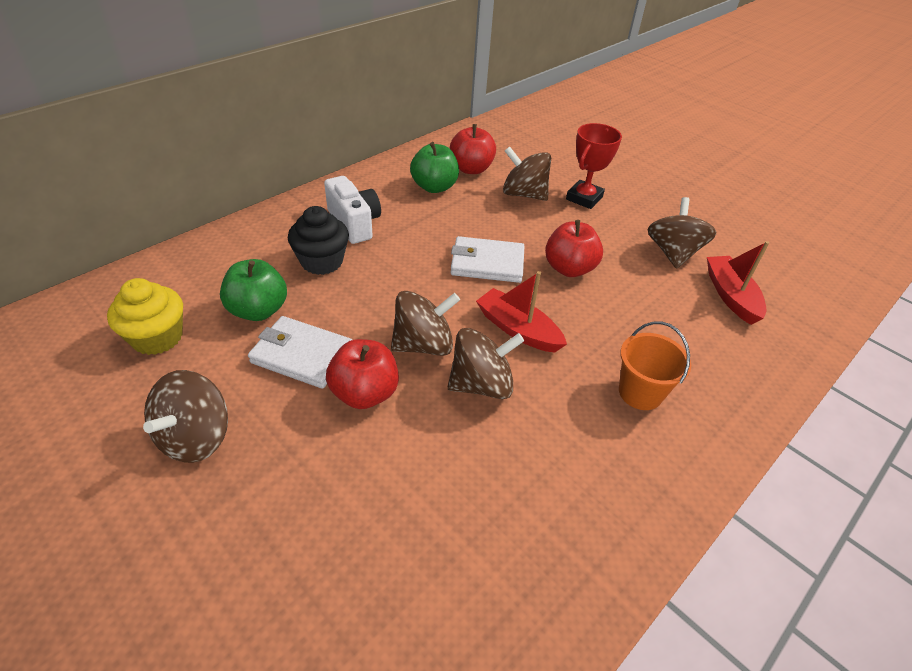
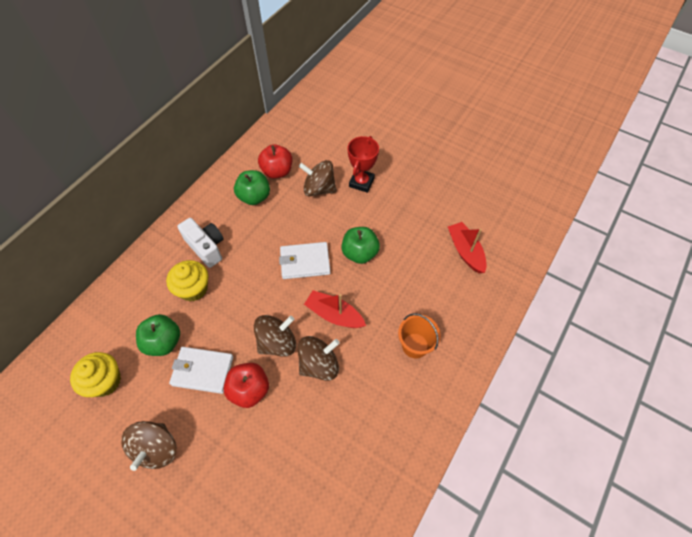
camera: 10 degrees left, 15 degrees up
(322, 261) = (193, 289): black cupcake -> yellow cupcake
(569, 268) = (359, 253): red apple -> green apple
(673, 253) = (426, 221): brown spinning top -> none

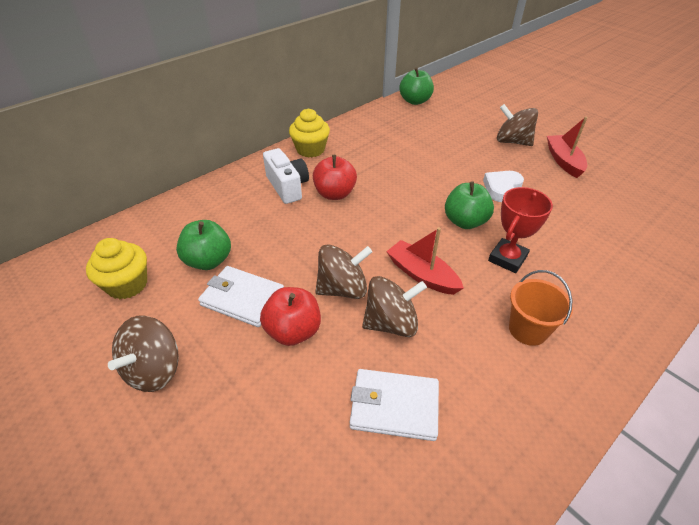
camera: 15 degrees right, 15 degrees down
(193, 289) = (260, 219): yellow cupcake -> yellow cupcake (310, 149)
(254, 197) = (353, 155): green apple -> green apple (415, 101)
(277, 171) = (383, 139): red apple -> red apple (335, 194)
(305, 262) = (396, 218): white wallet -> white wallet (394, 406)
(319, 189) = (426, 159): brown spinning top -> brown spinning top (512, 141)
(361, 182) = (477, 161): red trophy -> red trophy (507, 258)
(384, 210) = (501, 188): none -> white heart
(465, 251) = (605, 243): red boat -> red boat (563, 161)

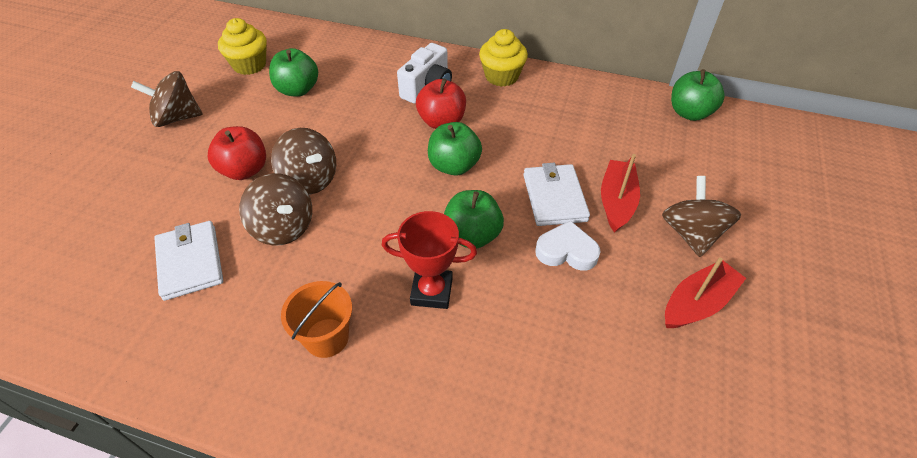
camera: 60 degrees right, 5 degrees up
(242, 298) = (266, 127): white wallet -> white wallet (554, 197)
(389, 205) = (454, 166): none -> green apple
(422, 275) = (361, 227): red boat -> red boat (616, 202)

